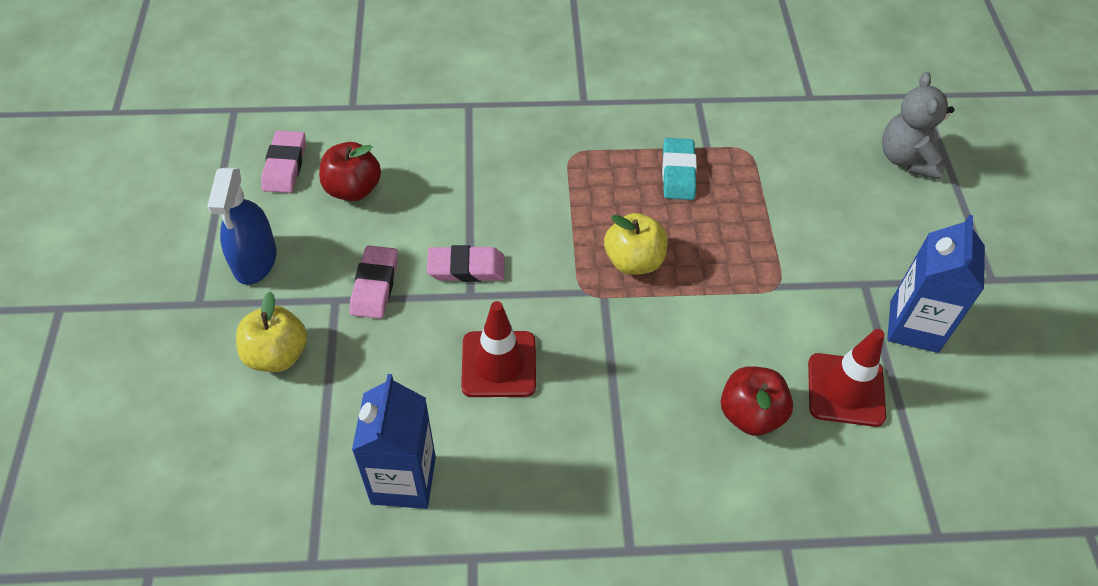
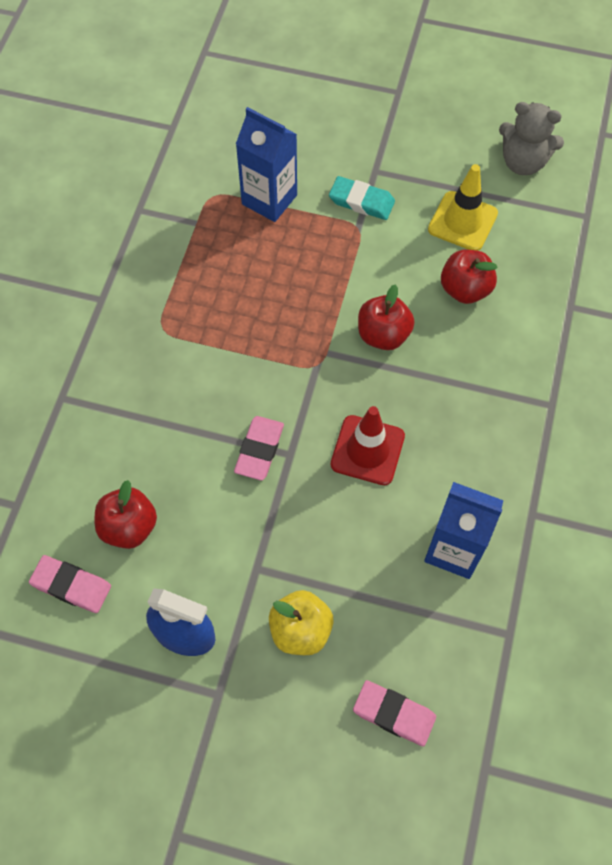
camera: 70 degrees left, 10 degrees up
(375, 285) = (252, 530): pink eraser -> pink eraser (394, 714)
(633, 261) = (298, 319): yellow apple -> none
(649, 344) = (383, 335): none -> red apple
(678, 172) = (217, 254): turquoise eraser -> turquoise eraser (361, 201)
(845, 390) = (462, 221): red traffic cone -> yellow traffic cone
(906, 159) = (266, 92): grey teddy bear -> grey teddy bear (523, 162)
(914, 326) = (423, 157): blue carton -> blue carton (269, 199)

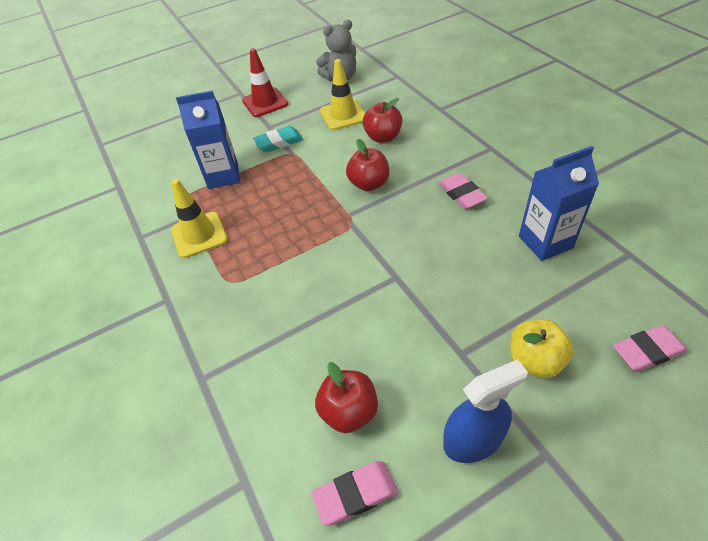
camera: 40 degrees left, 15 degrees down
(185, 253) = (199, 235): none -> yellow traffic cone
(259, 450) = (375, 290): pink eraser -> pink eraser (461, 194)
(367, 450) = (435, 238): red traffic cone -> red traffic cone (265, 102)

